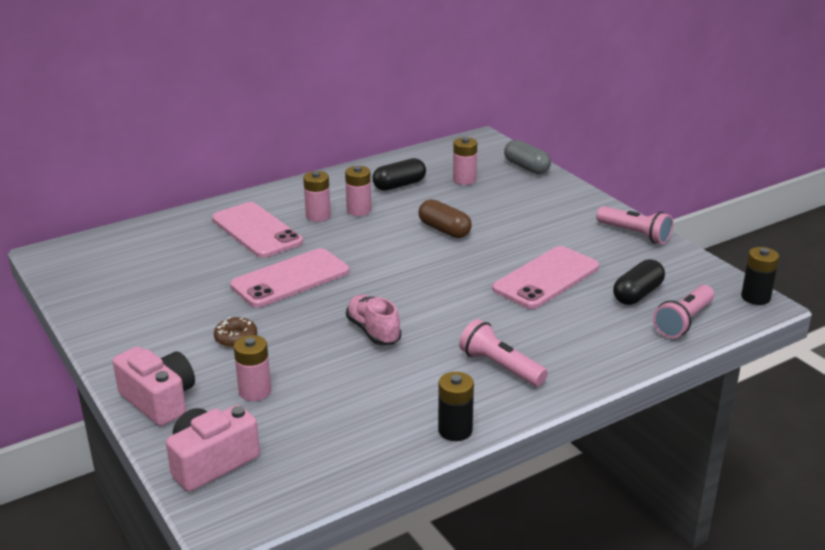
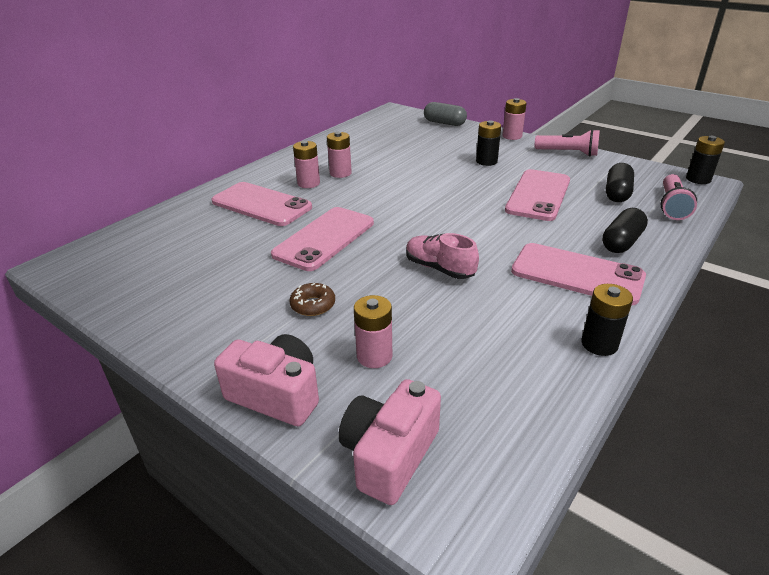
camera: 20 degrees left, 5 degrees up
(399, 185) = (358, 150): black capsule -> black capsule (621, 242)
(444, 230) = (424, 175): brown capsule -> none
(464, 180) = (406, 138): pink battery -> pink battery (512, 136)
(500, 367) = (577, 274): pink flashlight -> pink phone
(528, 226) = (486, 161): none -> black battery

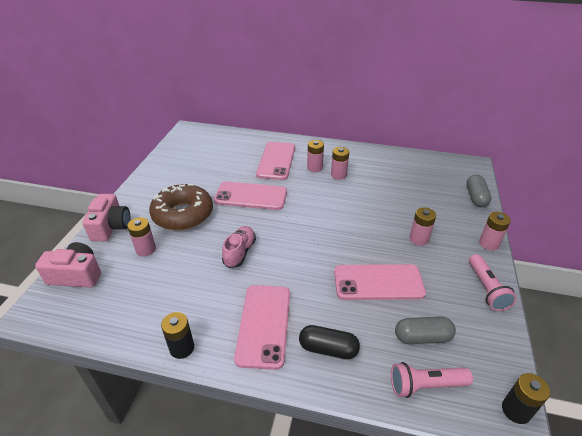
camera: 65 degrees right, 5 degrees up
(313, 305) = (183, 214): brown donut -> brown donut, size x2.40
(486, 161) = (418, 239): black battery -> pink battery
(617, 193) = (422, 337): black capsule -> grey capsule

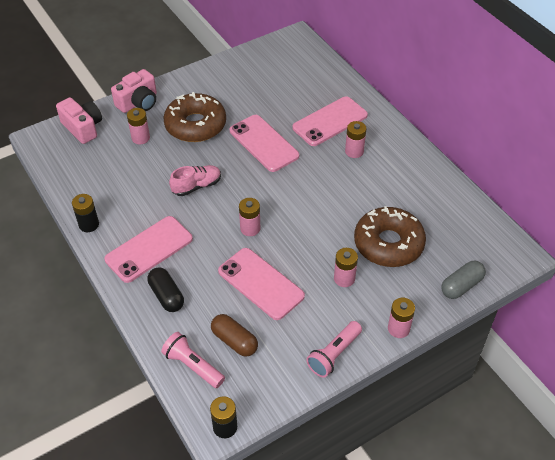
camera: 45 degrees right, 10 degrees up
(338, 175) = (365, 173): pink battery -> pink battery (250, 228)
(409, 202) = (388, 243): none -> brown donut
(422, 337) = (234, 341): grey capsule -> brown capsule

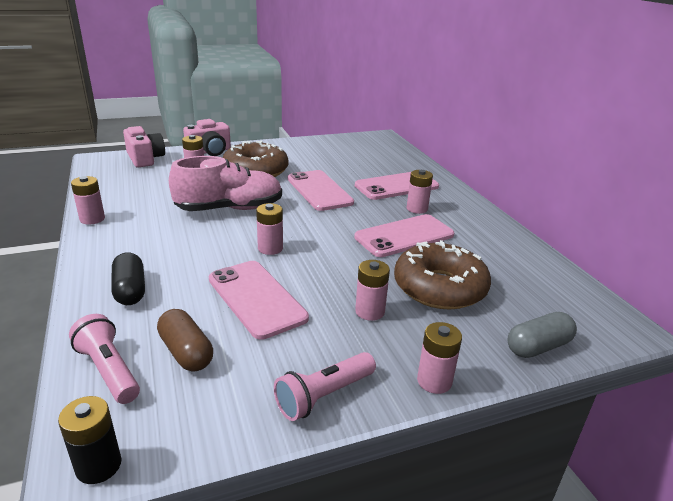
camera: 10 degrees right, 20 degrees down
(89, 224) = (92, 219): black battery -> pink battery
(149, 249) = (141, 247): pink phone -> pink phone (404, 236)
(196, 186) = (230, 209): pink shoe -> pink shoe, size x1.74

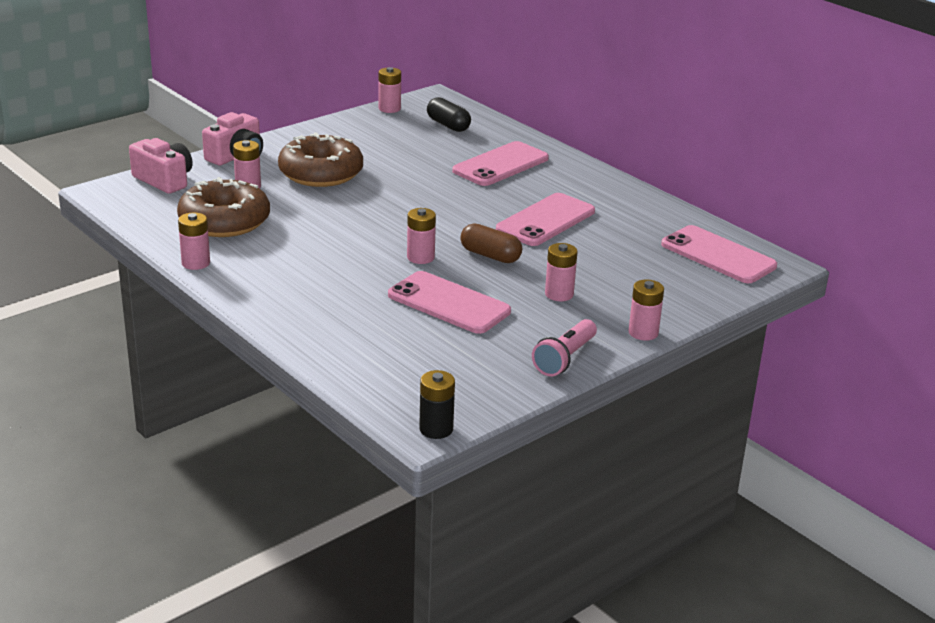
camera: 20 degrees left, 0 degrees up
(108, 370) = (376, 378): pink flashlight -> none
(130, 290) = (322, 320): black capsule -> black capsule (448, 125)
(186, 352) = (427, 354): brown capsule -> brown capsule (490, 255)
(230, 209) = (337, 224): pink shoe -> none
(319, 190) = (418, 185): pink phone -> pink phone (718, 255)
(417, 209) = (540, 188): pink battery -> pink battery (389, 108)
(439, 287) = (608, 263): brown donut -> brown donut (224, 221)
(538, 347) = (713, 293): grey capsule -> none

